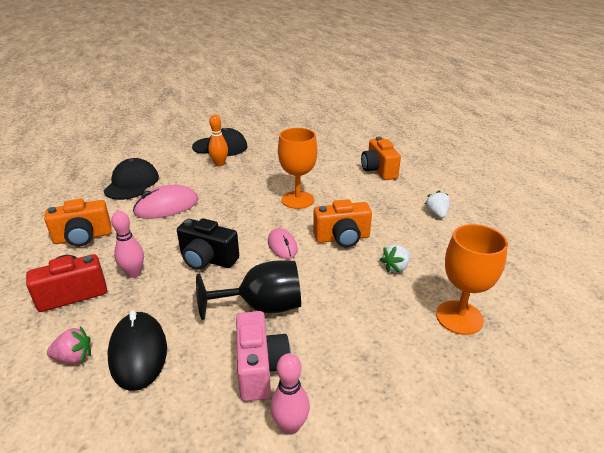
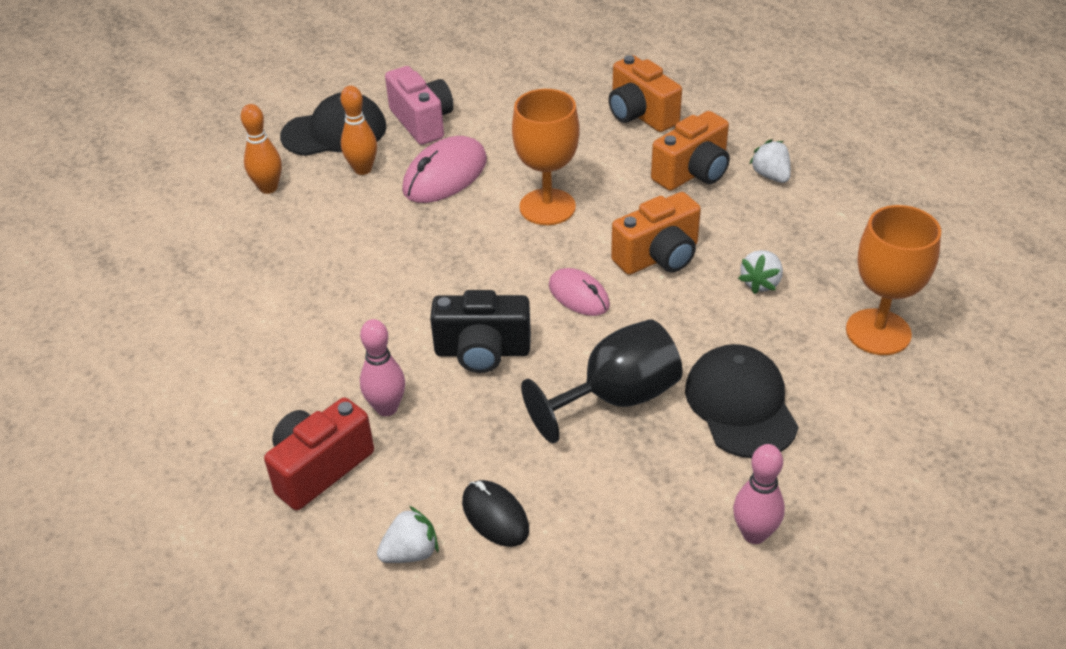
camera: 20 degrees left, 10 degrees up
(74, 357) = (411, 552): pink strawberry -> white strawberry
(83, 237) = (246, 375): orange camera -> orange camera (693, 173)
(132, 183) = (236, 251): black cap -> black cap (740, 405)
(138, 353) = (495, 516): black mouse -> black mouse, size x0.63
(167, 206) = (339, 279): pink mouse -> pink mouse (445, 175)
(170, 162) = (268, 188): none -> orange bowling pin
(260, 368) = (672, 481): pink camera -> pink camera (422, 122)

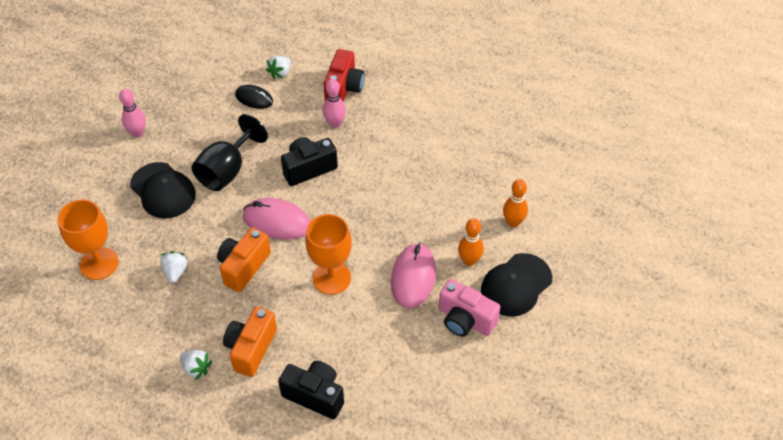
camera: 150 degrees right, 10 degrees up
(579, 295) = (277, 221): pink mouse -> pink mouse, size x1.59
(640, 115) = (315, 395): orange camera -> black camera

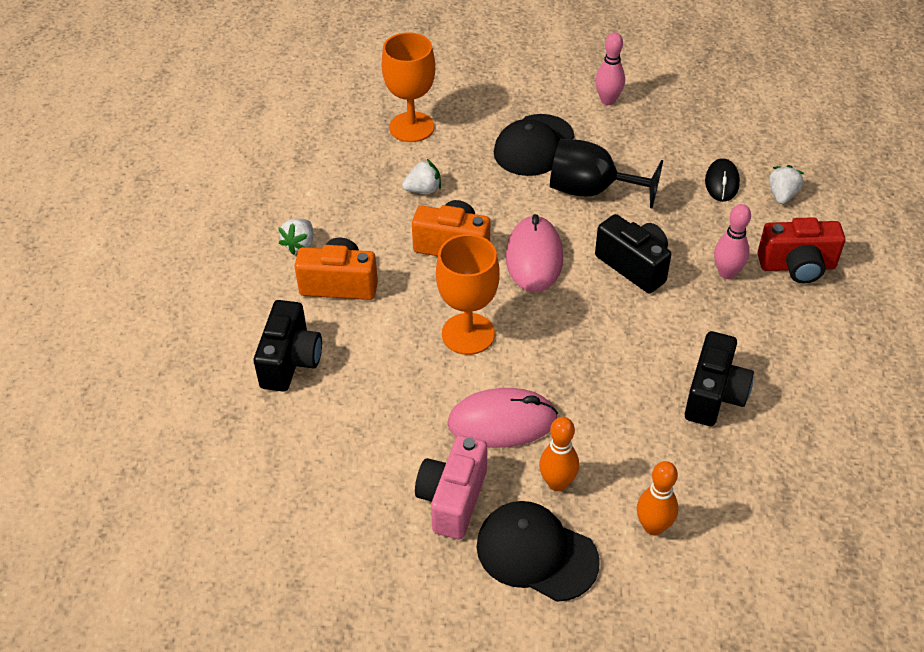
camera: 75 degrees right, 5 degrees down
(280, 73) = (782, 195): white strawberry -> white strawberry turned 90 degrees clockwise
(429, 162) = (714, 395): none -> black camera

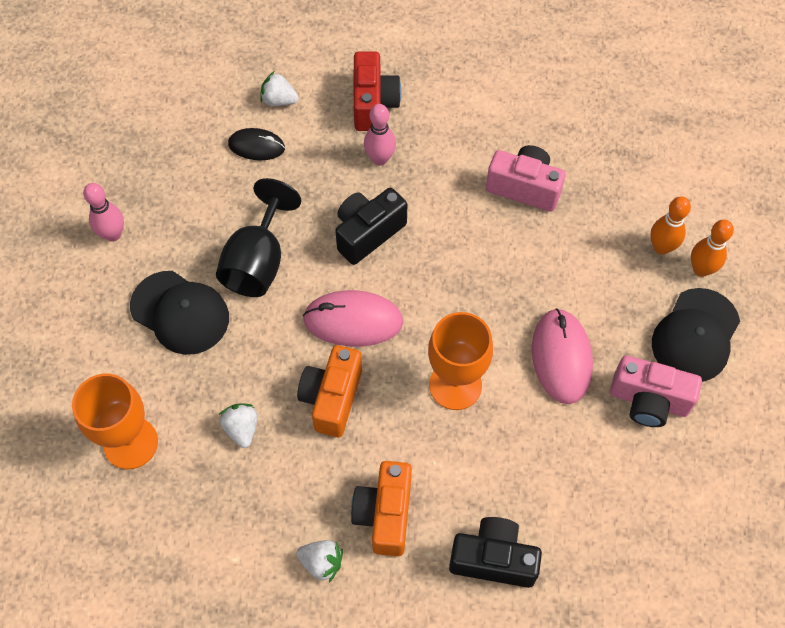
camera: 90 degrees left, 15 degrees up
(557, 483) = (624, 315): orange bowling pin -> orange bowling pin (701, 269)
(714, 395) = (524, 187): black camera -> pink camera

